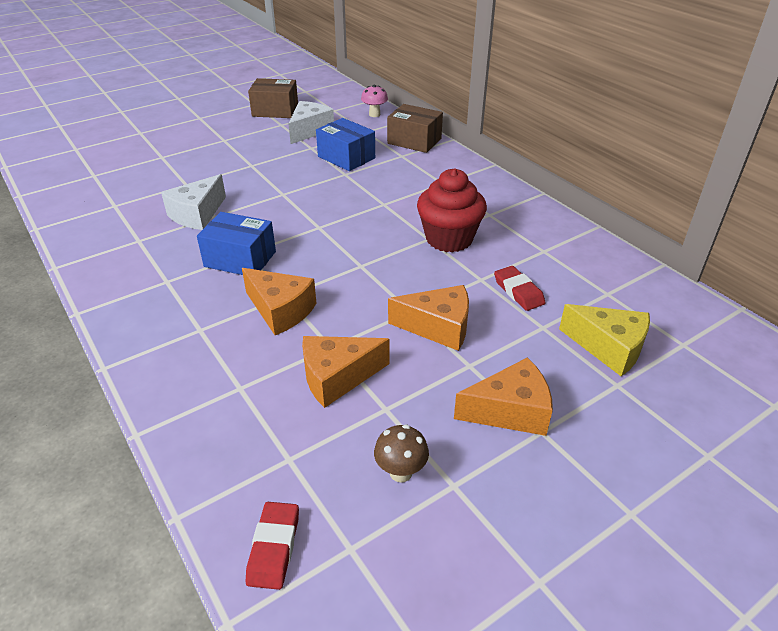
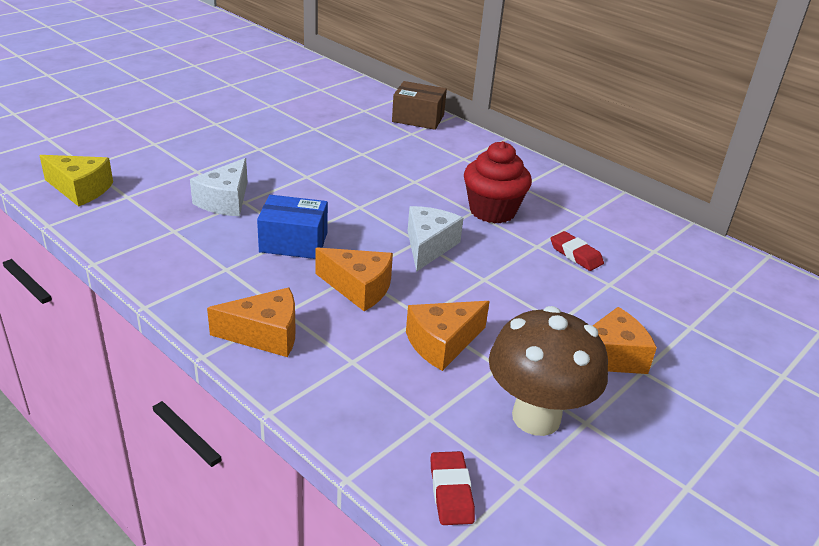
camera: 15 degrees left, 5 degrees down
(275, 110) = (257, 91): brown box -> none
(309, 130) = (305, 111): white cheese -> white cheese (428, 246)
(346, 157) = (356, 137): blue box -> none
(374, 114) = (365, 92): pink mushroom -> none
(401, 472) = (536, 417): brown mushroom -> brown mushroom, size x2.27
(438, 327) = (516, 291): orange cheese -> orange cheese (265, 335)
(609, 348) = (672, 297): yellow cheese -> yellow cheese (80, 189)

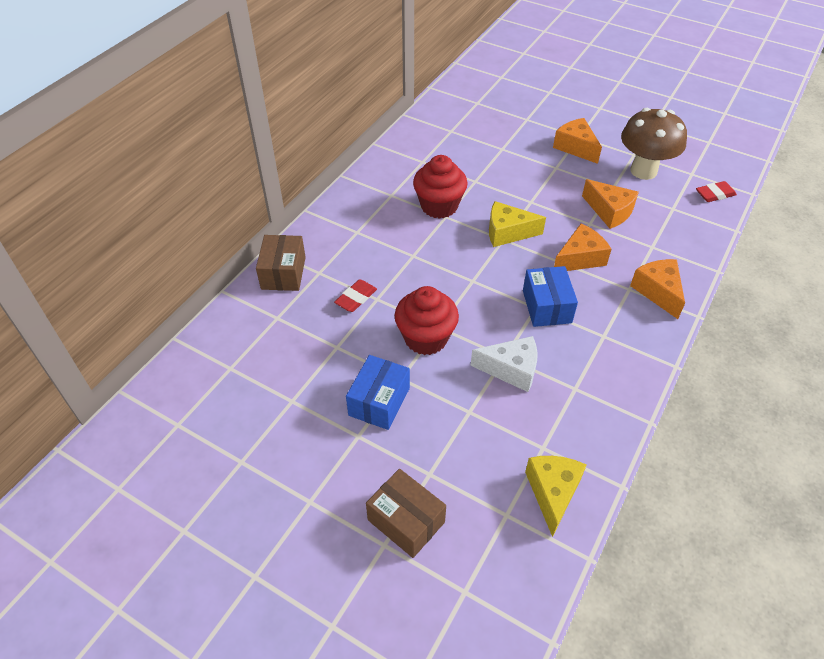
camera: 100 degrees left, 15 degrees up
(124, 128) = (406, 521): none -> brown box
(241, 136) = (379, 401): none -> blue box
(296, 167) = (426, 338): none -> red cupcake
(359, 288) = (580, 258): orange cheese -> orange cheese turned 45 degrees clockwise
(428, 246) = (507, 232): white cheese -> yellow cheese
(576, 254) = (476, 163): red eraser -> red eraser (356, 298)

